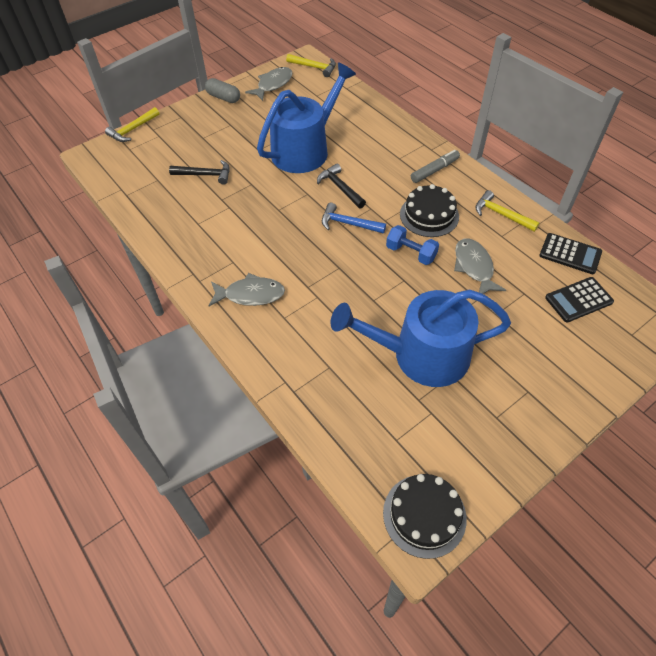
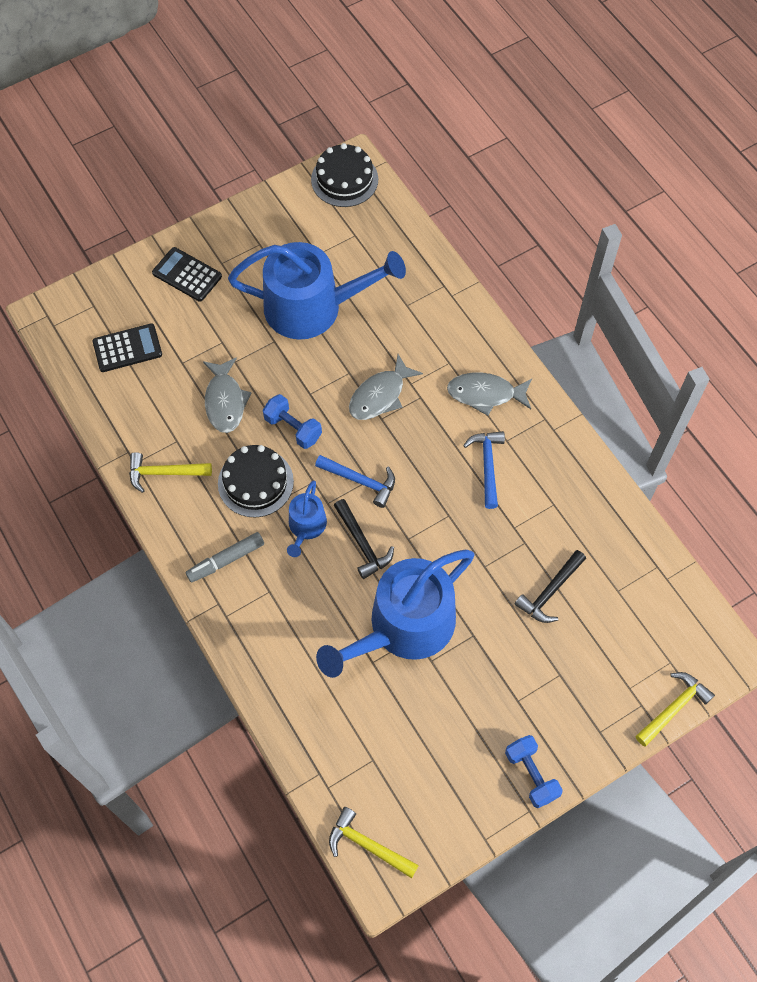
camera: 175 degrees left, 10 degrees up
(205, 175) = (550, 591): black hammer -> black hammer turned 60 degrees counterclockwise
(223, 97) = (531, 774): grey capsule -> blue dumbbell
(249, 243) = (487, 465): none -> blue hammer
(273, 85) = (445, 801): grey fish -> grey fish (380, 395)
(383, 193) = (306, 527): none -> blue watering can
(501, 214) = (164, 473): yellow hammer -> yellow hammer turned 135 degrees clockwise
(570, 254) = (108, 406): black calculator -> black calculator (187, 275)

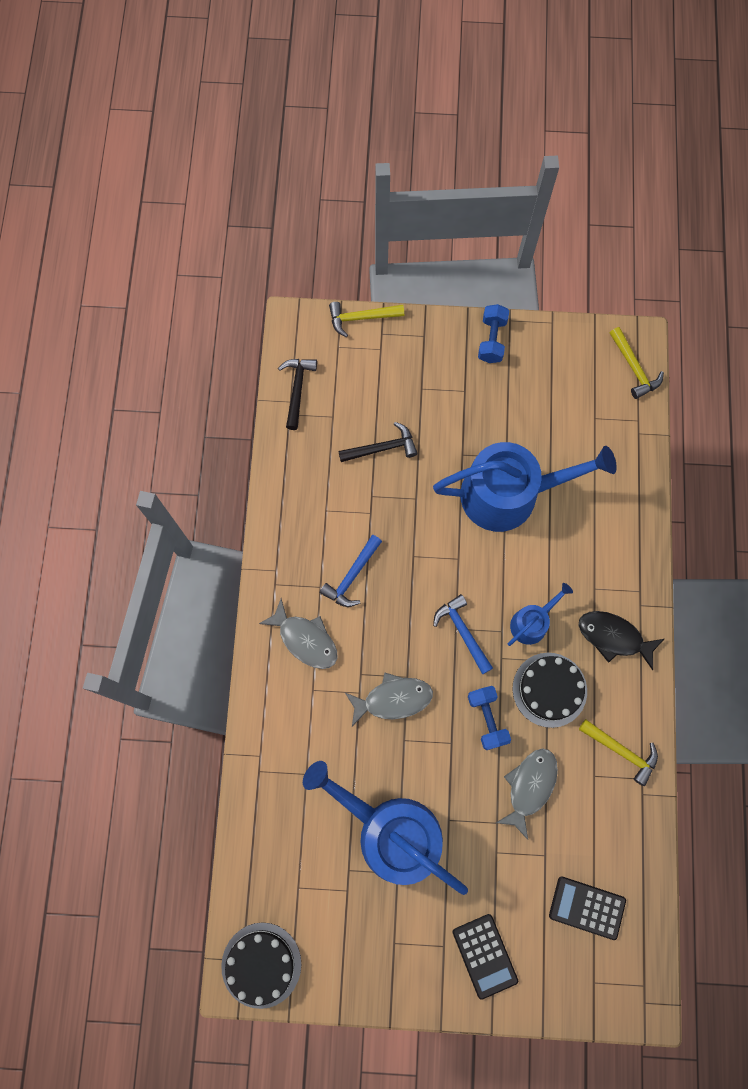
camera: 145 degrees left, 10 degrees up
(226, 560) = (614, 637): grey marker -> black fish
(362, 544) = (497, 578): black hammer -> black hammer (297, 389)

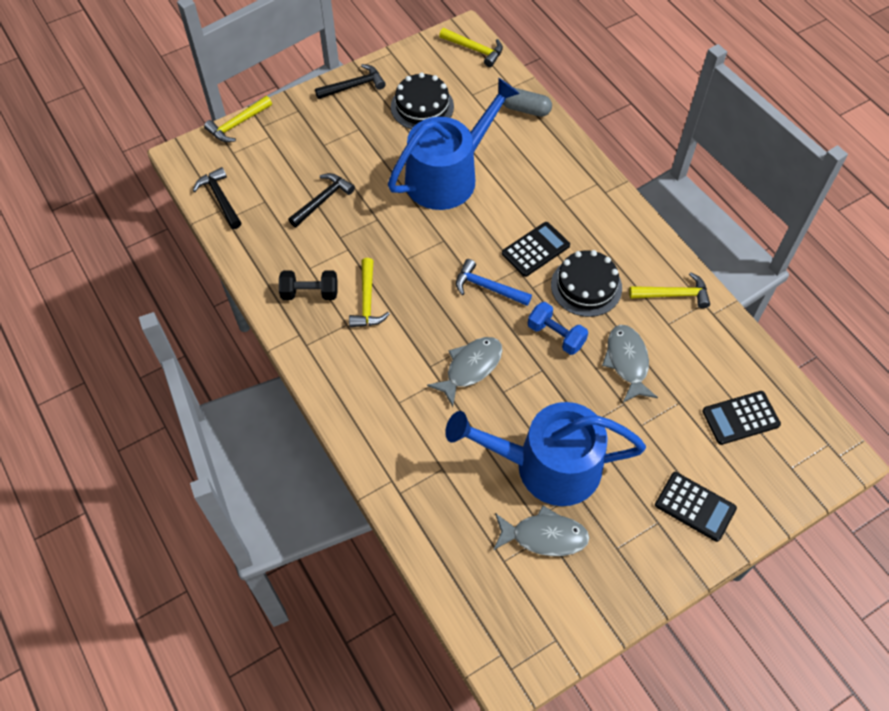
camera: 35 degrees left, 15 degrees down
(261, 965) = (520, 645): black cake -> black cake (422, 106)
(305, 639) = (363, 369): grey fish -> grey fish (544, 536)
(310, 536) = (310, 293): none -> black dumbbell
(352, 576) = (367, 301): blue hammer -> yellow hammer
(491, 340) = (354, 86): blue dumbbell -> black hammer
(532, 622) = (535, 249): blue watering can -> black calculator
(614, 637) = (604, 223): black fish -> none
(633, 467) = (525, 109): none -> grey capsule

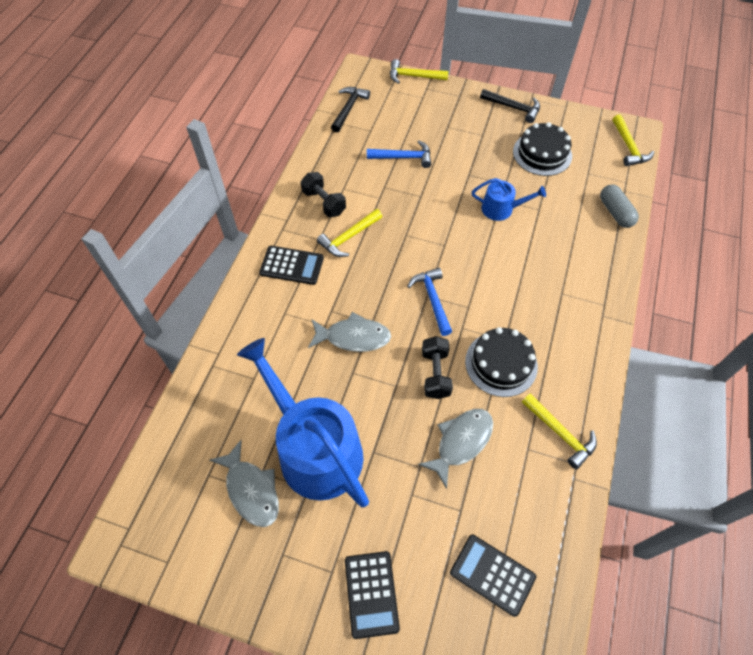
camera: 50 degrees right, 0 degrees up
(323, 200) = (403, 157): black hammer -> blue hammer
(448, 176) = (501, 209): blue watering can -> blue watering can, size x0.47
(535, 249) = (498, 306): black calculator -> black calculator (292, 265)
(556, 335) = (435, 374): blue dumbbell -> black dumbbell

